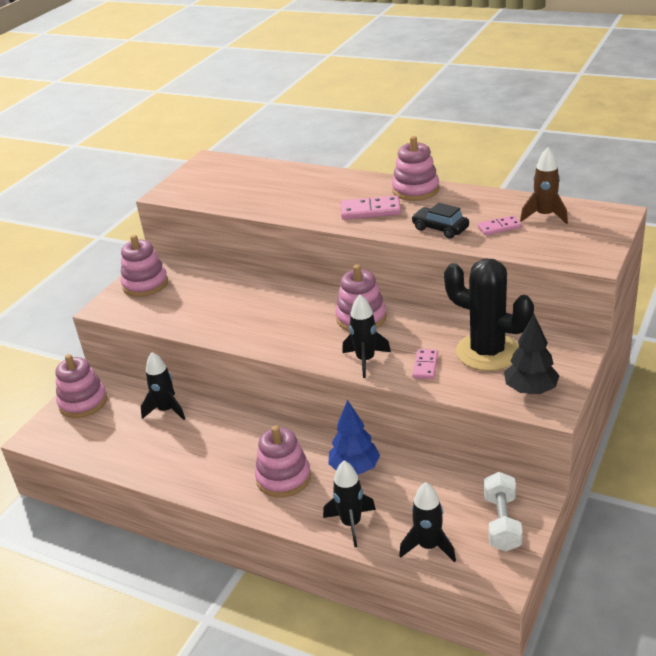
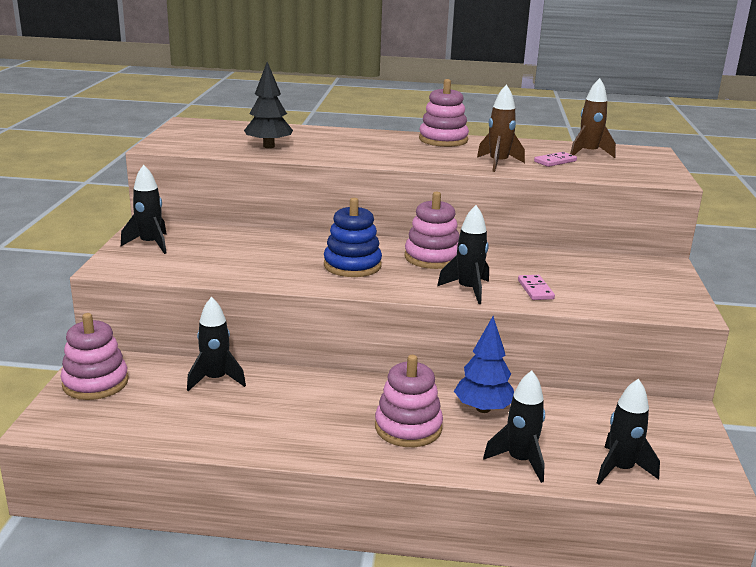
camera: 25 degrees left, 10 degrees down
(145, 284) = (150, 244): pink stacking toy -> black rocket
(287, 322) = (352, 265): none -> blue stacking toy
(370, 210) = (412, 153): pink domino -> none
(440, 229) = (498, 164): black car -> brown rocket
(487, 352) = (587, 275): black cactus -> none
(502, 523) = (675, 437): white dumbbell -> none
(530, 390) = (657, 300): black tree -> black tree (268, 146)

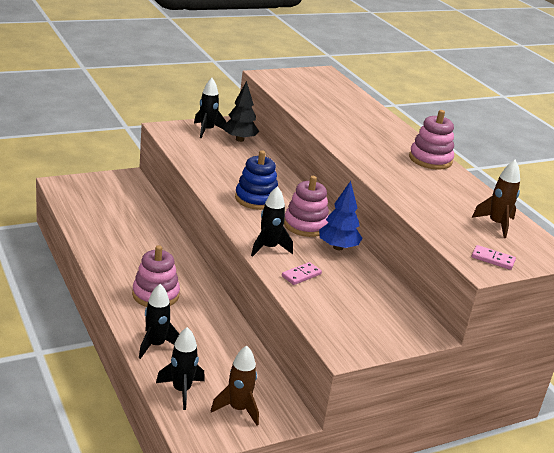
camera: 55 degrees right, 5 degrees up
(95, 383) = (108, 183): pink stacking toy -> none
(216, 379) = (146, 217): black rocket -> none
(268, 146) = (315, 105): black tree -> black tree (239, 139)
(483, 409) = (204, 319): blue tree -> blue tree (338, 247)
(498, 164) = (405, 188): brown rocket -> brown rocket (238, 409)
(555, 161) = (449, 211): pink domino -> pink domino (493, 259)

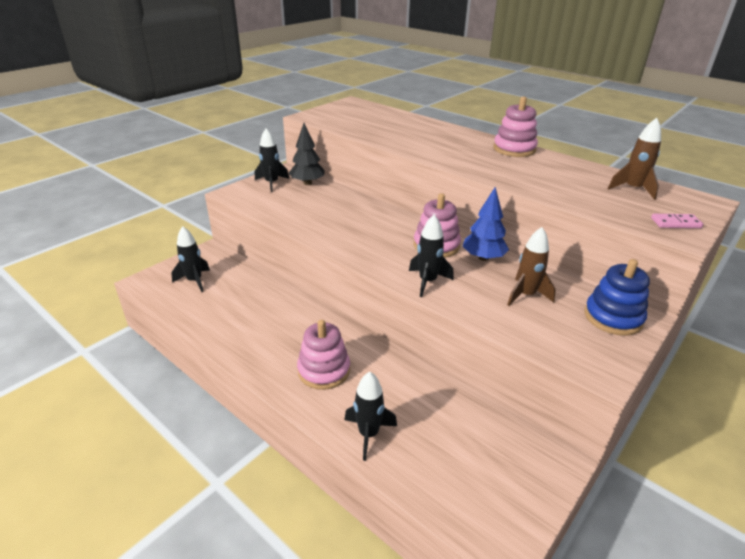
camera: 20 degrees left, 5 degrees up
(181, 390) = (437, 482): black rocket -> black rocket (194, 281)
(238, 409) = (509, 478): brown rocket -> brown rocket (526, 295)
(256, 199) = (371, 235): blue stacking toy -> blue stacking toy (613, 317)
(301, 275) = (482, 300): pink domino -> none

